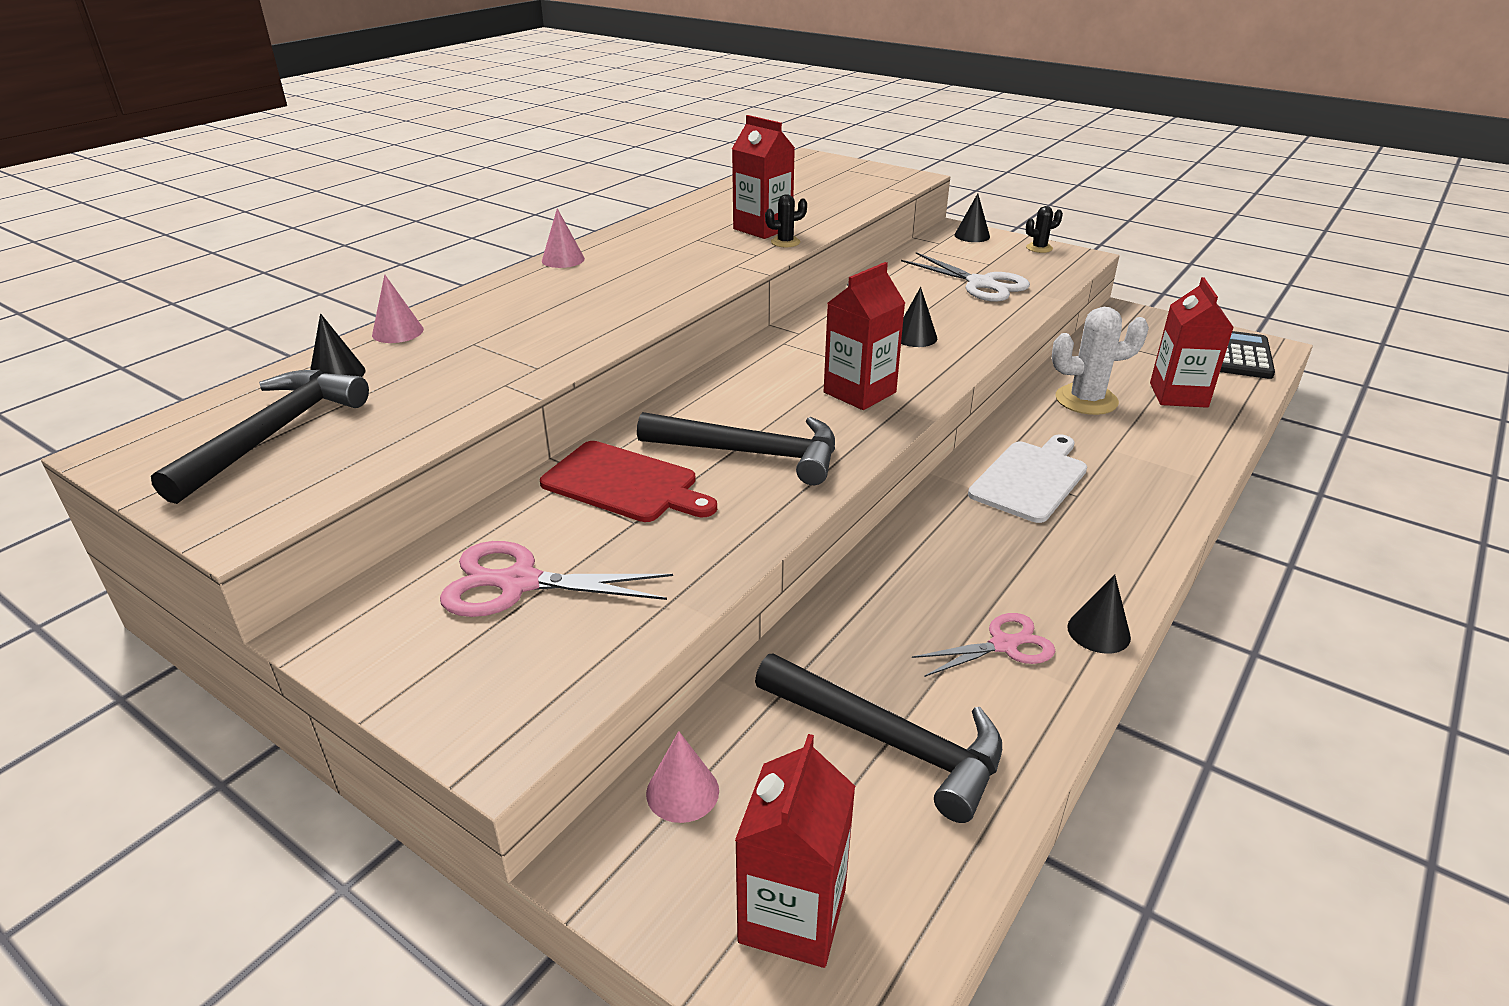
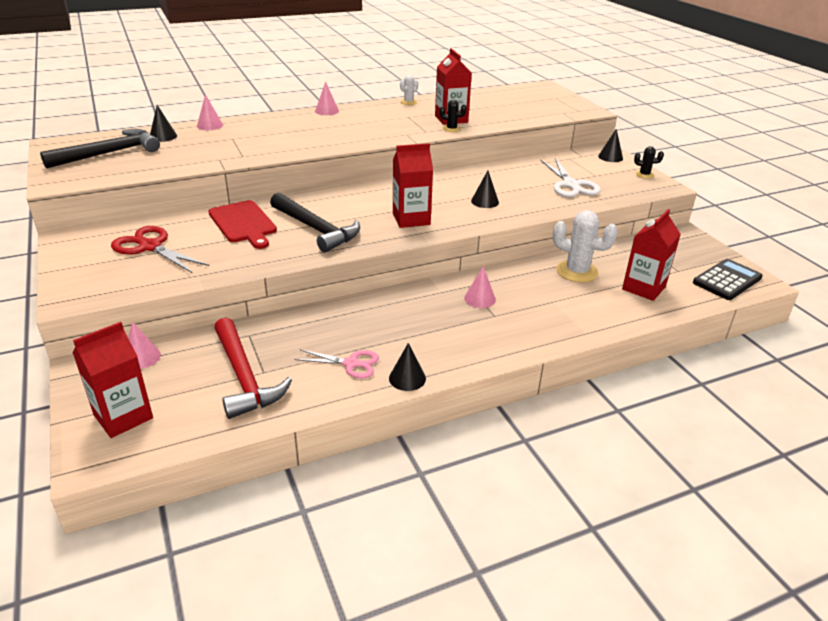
camera: 30 degrees right, 0 degrees up
(519, 583) = (150, 247): pink scissors -> red scissors
(665, 218) = (408, 102): none -> white cactus
(888, 741) = (244, 377): black hammer -> red hammer
(1030, 479) = (480, 298): white cutting board -> pink cone

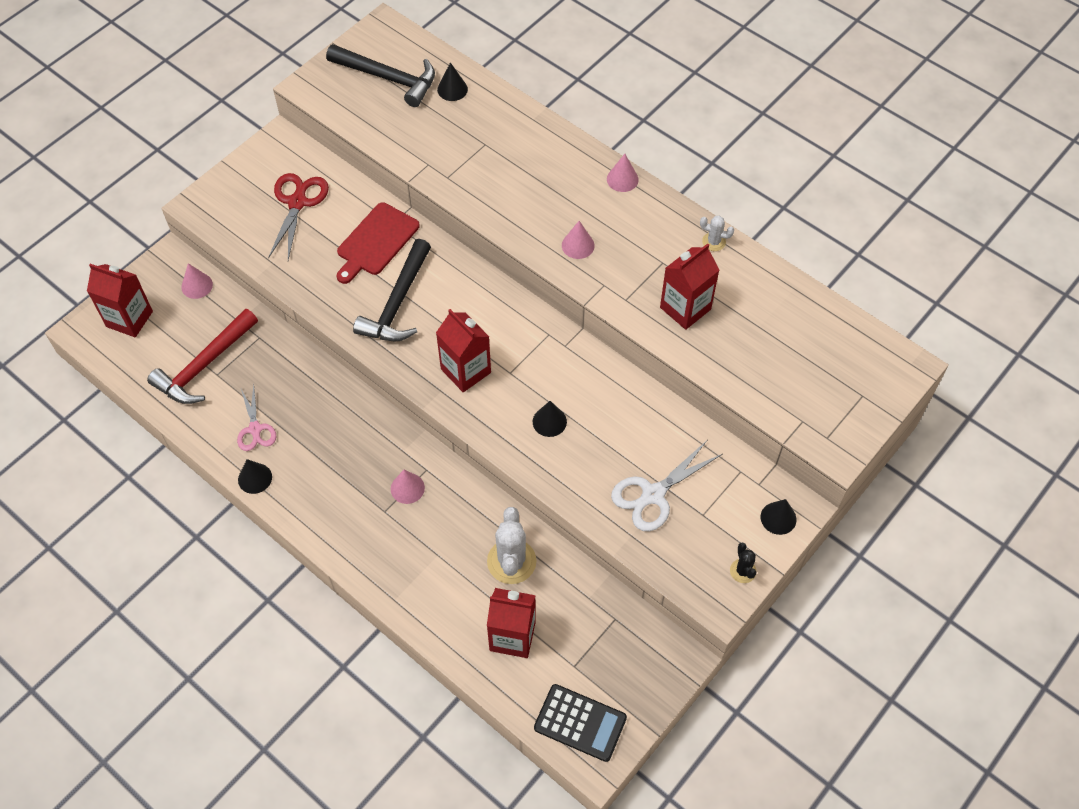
camera: 65 degrees right, 25 degrees up
(210, 125) = (506, 106): pink cone -> pink cone (578, 245)
(451, 129) = (651, 321): black cactus -> none

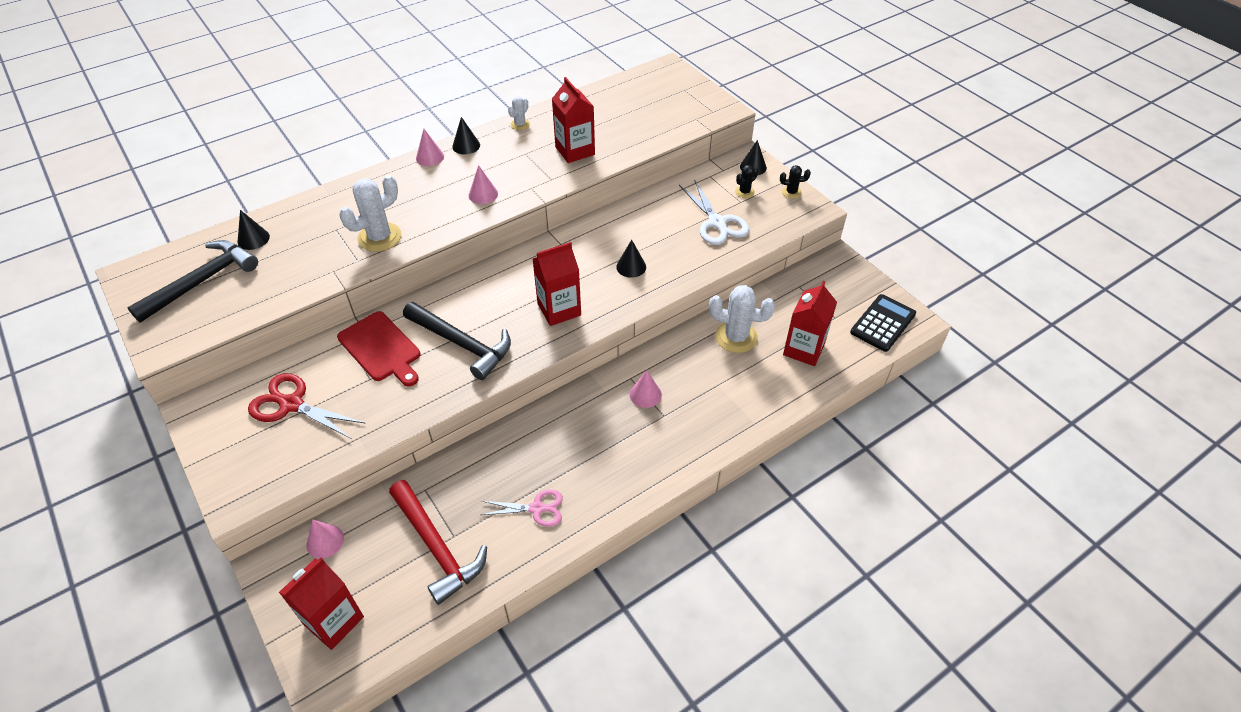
camera: 75 degrees left, 10 degrees down
(255, 478) = (595, 517): black cone -> black cone (466, 146)
(484, 182) = (379, 237): none -> white cactus
(723, 516) = (744, 192): none -> black cactus

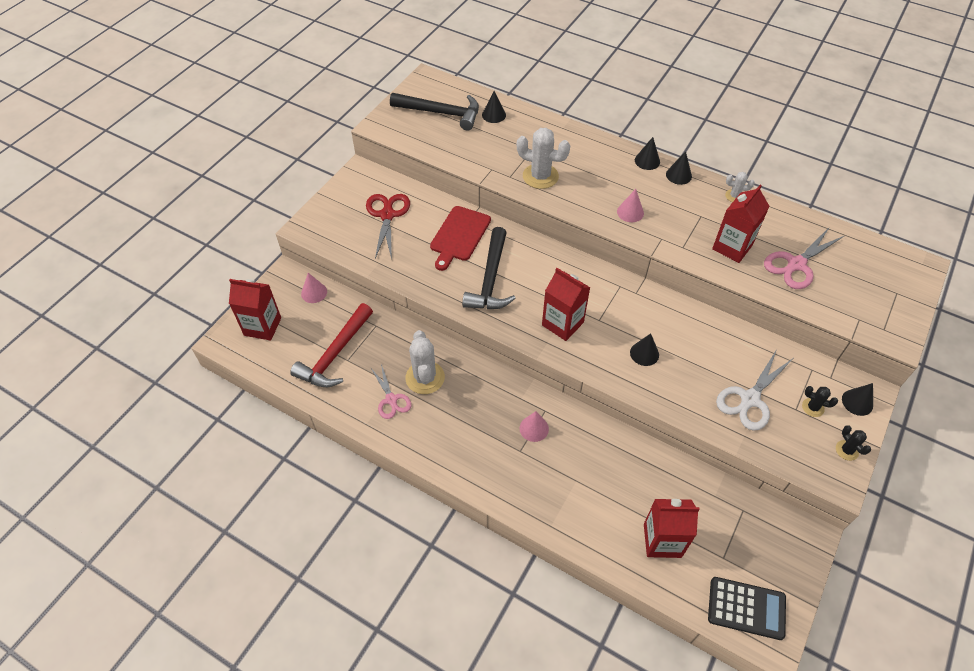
camera: 65 degrees right, 5 degrees up
(430, 157) = (647, 161): pink cone -> black cone
(620, 125) = (796, 264): none -> pink scissors
(736, 337) = (640, 476): white cactus -> white cactus (425, 378)

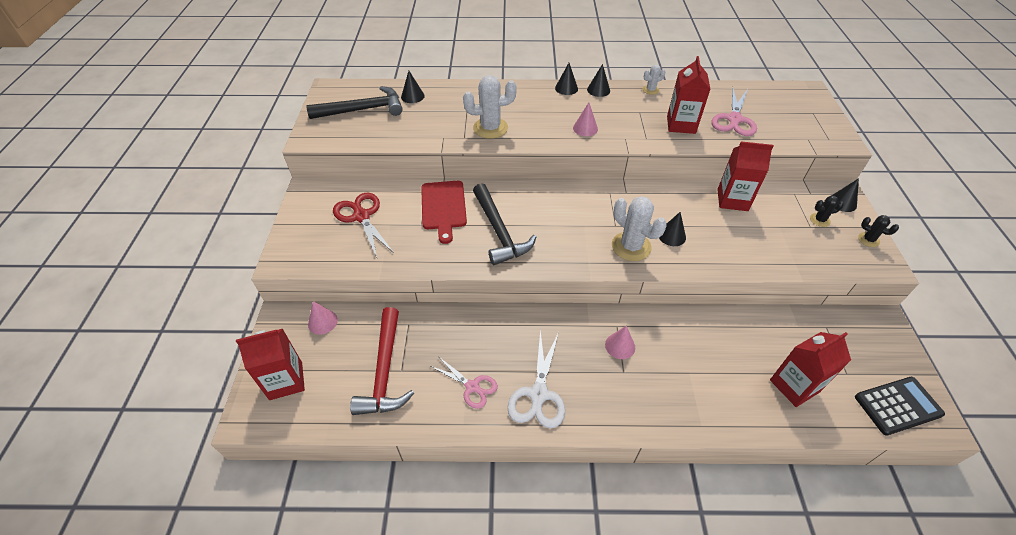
camera: 30 degrees left, 5 degrees down
(425, 378) = (490, 350): white cactus -> white cactus (631, 246)
(562, 323) = (589, 241): red carton -> red carton (732, 200)
(750, 399) = (775, 234): white scissors -> white scissors (538, 394)

